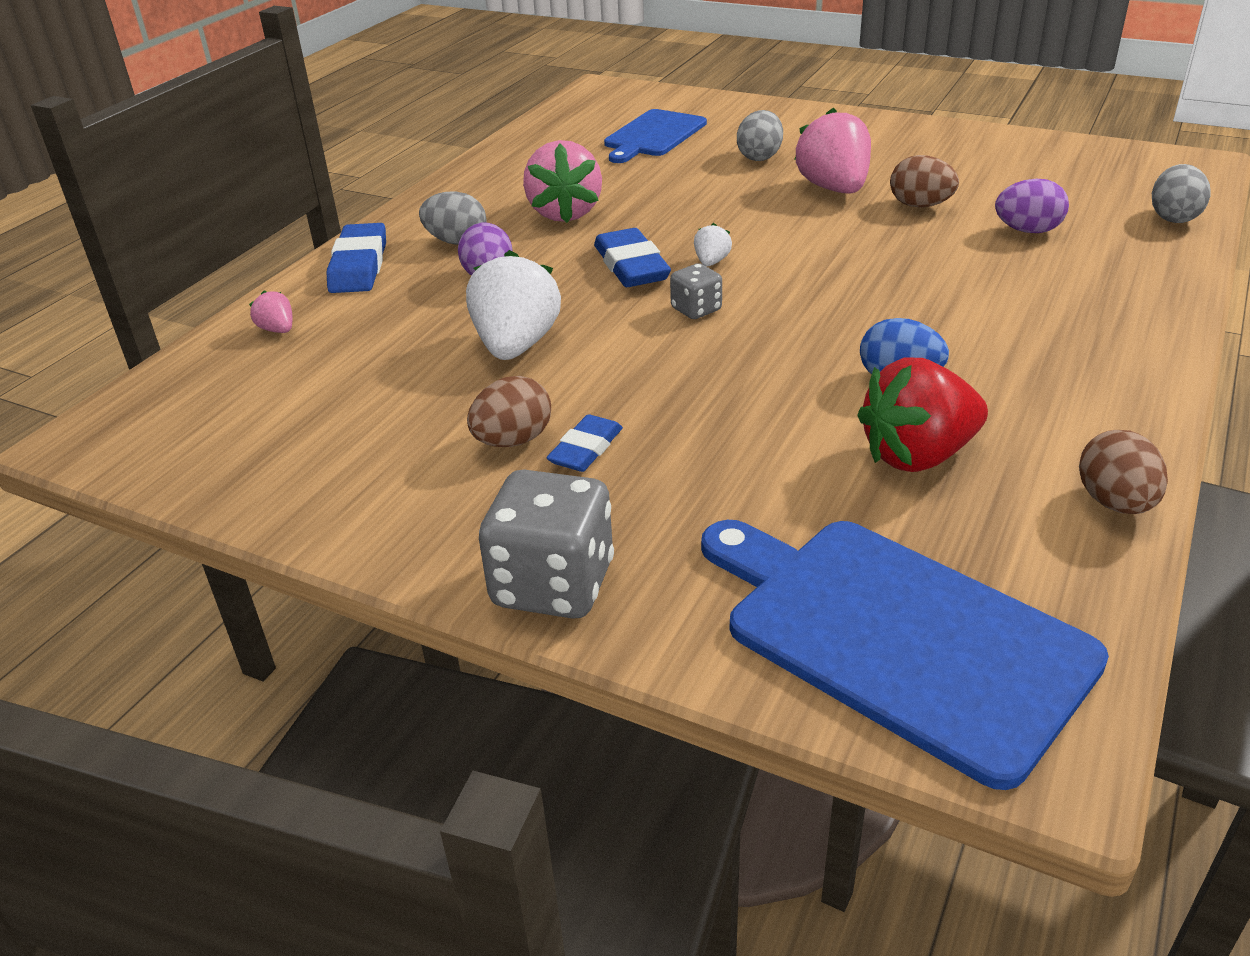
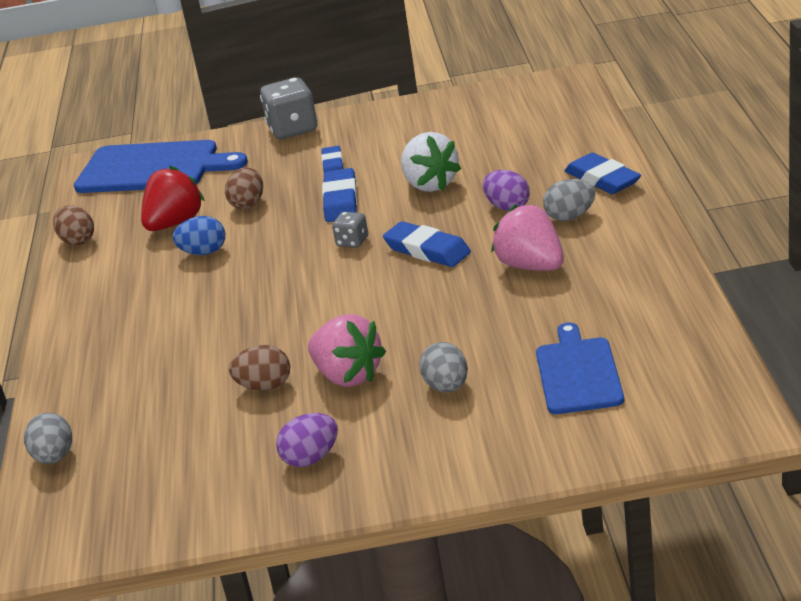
camera: 150 degrees right, 5 degrees down
(278, 330) = (574, 138): pink strawberry -> none
(513, 441) = (370, 154): brown egg -> brown egg (248, 204)
(646, 376) = (341, 200): none -> blue eraser
(711, 262) = (377, 274): white strawberry -> none
(1027, 231) = (168, 394): purple egg -> purple egg (311, 458)

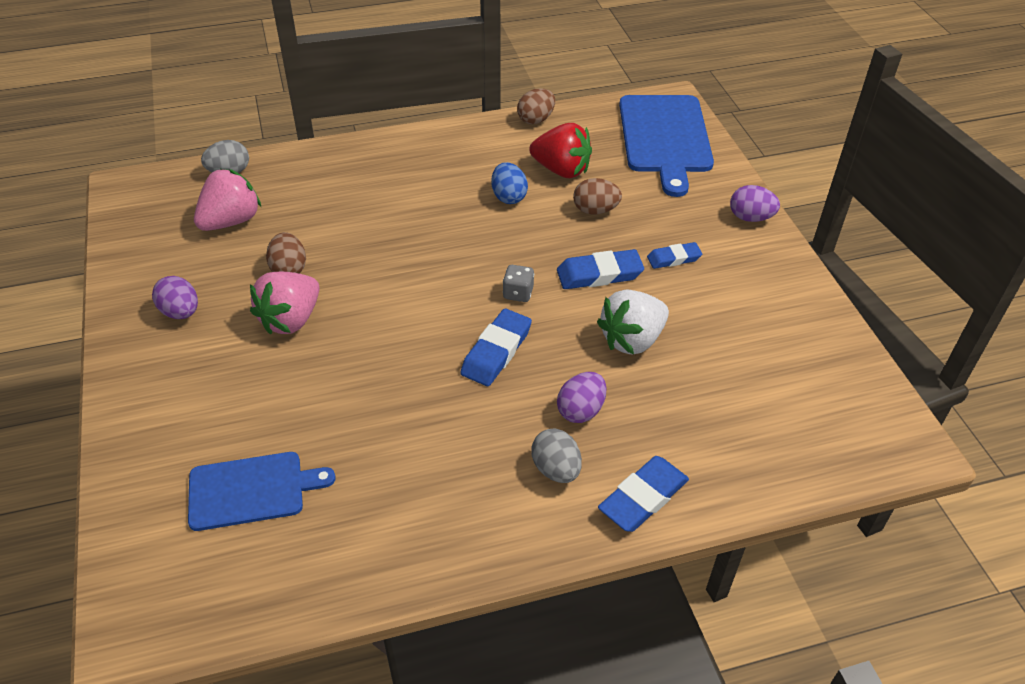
camera: 75 degrees right, 15 degrees up
(293, 129) = (750, 218): grey dice -> purple egg
(447, 387) = (256, 390): grey egg -> none
(531, 266) = (455, 440): pink strawberry -> pink strawberry (231, 221)

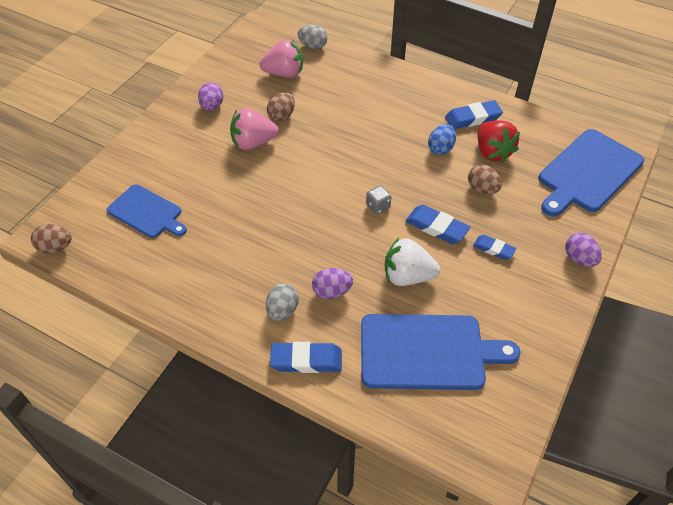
camera: 45 degrees right, 5 degrees up
(496, 351) = (328, 229): blue eraser -> blue eraser (473, 118)
(536, 119) = (516, 112): brown egg -> brown egg (55, 247)
(737, 395) = (427, 352): none -> blue cutting board

